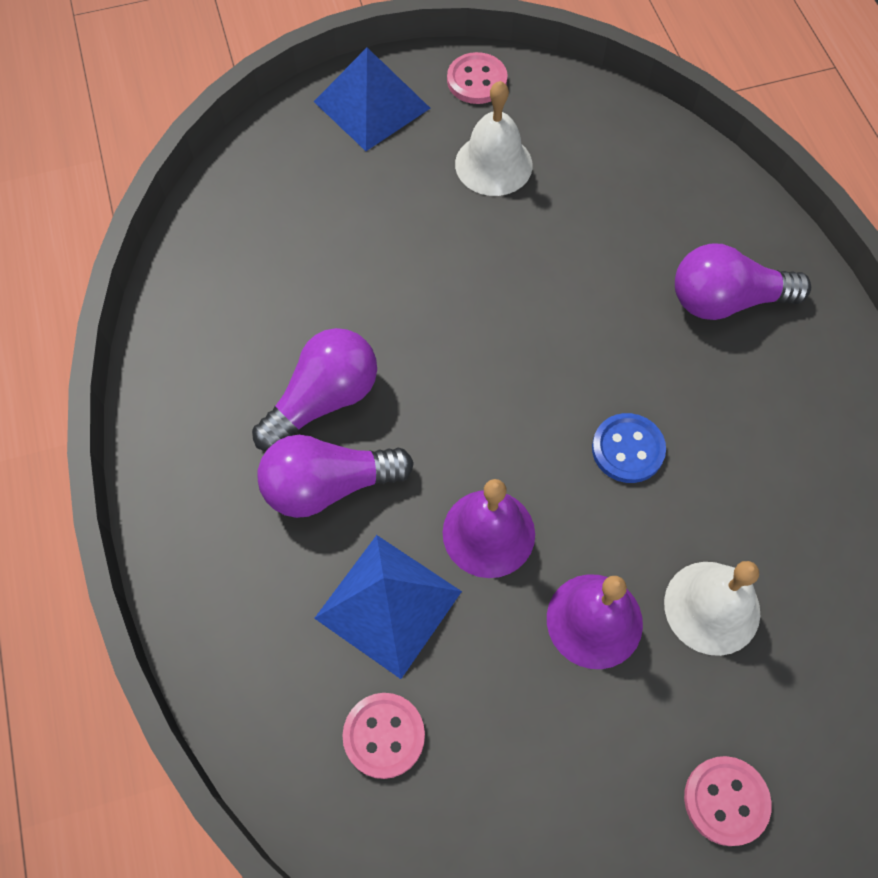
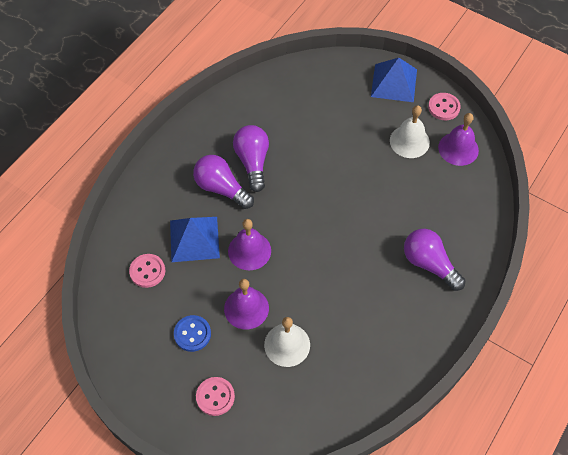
camera: 50 degrees right, 5 degrees down
(323, 400) = (253, 162): purple light bulb -> purple light bulb turned 105 degrees counterclockwise
(563, 117) = (458, 148): none -> purple bell
(627, 449) = (326, 273): blue button -> blue button (192, 334)

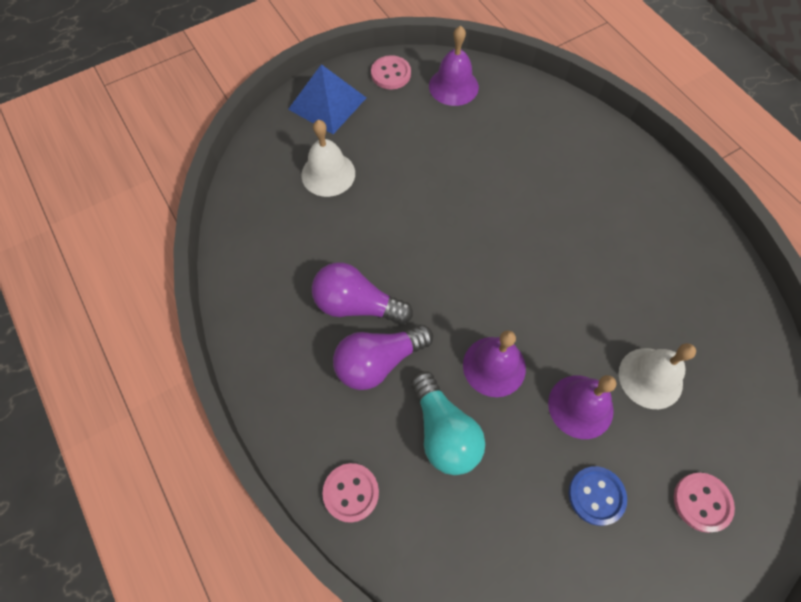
camera: 65 degrees left, 5 degrees up
(147, 271) = (470, 522): pink button -> pink button (351, 492)
(194, 239) = (444, 431): blue pyramid -> turquoise light bulb
(409, 141) = (419, 125): white bell -> white bell (328, 174)
(429, 264) = (593, 179): purple light bulb -> none

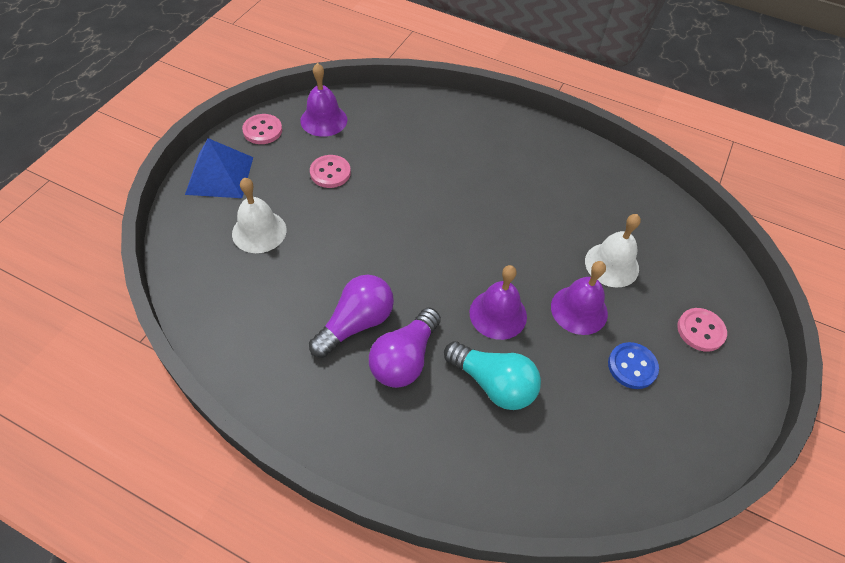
camera: 35 degrees left, 10 degrees down
(351, 492) = (451, 474): pink button -> pink button (330, 173)
(357, 305) = (356, 324): purple light bulb -> purple light bulb turned 150 degrees clockwise

